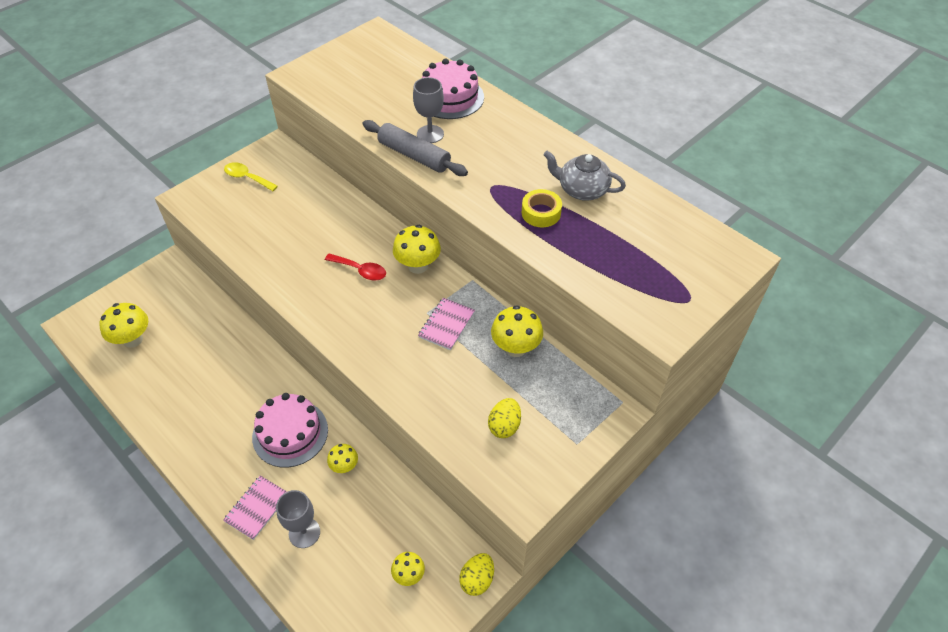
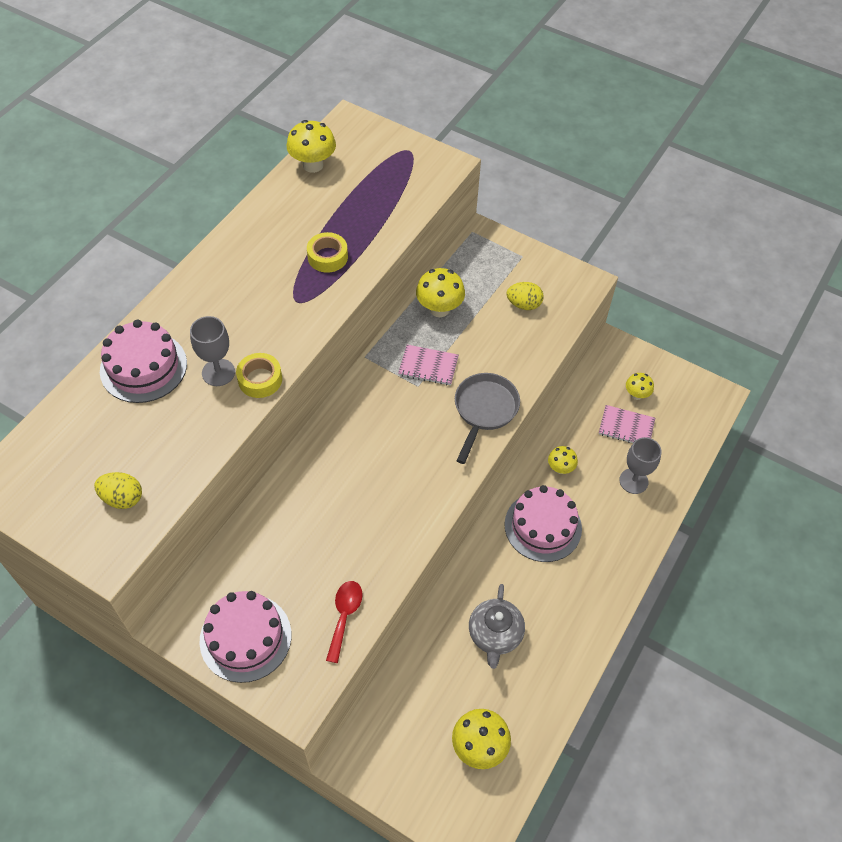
camera: 105 degrees left, 5 degrees up
(247, 178) = (245, 637): yellow spoon -> pink cake
(257, 508) = (627, 528): pink notebook -> pink notebook (626, 427)
(360, 270) = (377, 458): red spoon -> red spoon (344, 616)
(381, 358) = (484, 410): none -> grey pan
(414, 155) = (260, 379): grey rolling pin -> yellow tape
(418, 266) = (357, 407): yellow mushroom -> yellow mushroom (313, 165)
(477, 580) = (620, 349): yellow egg -> yellow egg (122, 498)
(582, 190) = (286, 230): grey teapot -> grey teapot (495, 634)

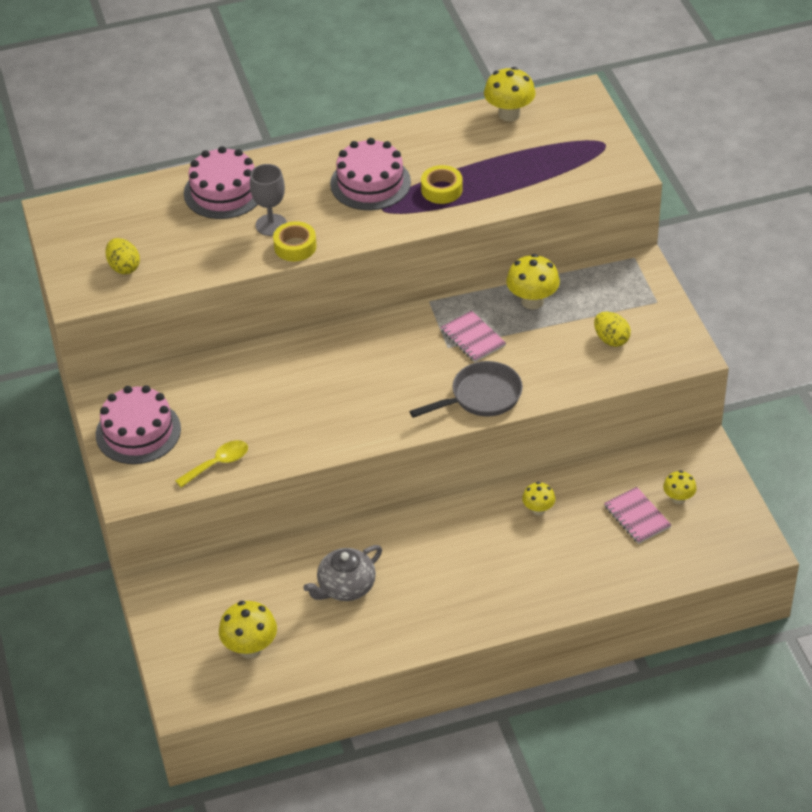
camera: 45 degrees right, 10 degrees down
(344, 616) = (218, 463): red spoon -> yellow spoon
(543, 526) = (472, 541): pink cake -> pink cake (370, 183)
(633, 481) = (593, 560): grey goblet -> none

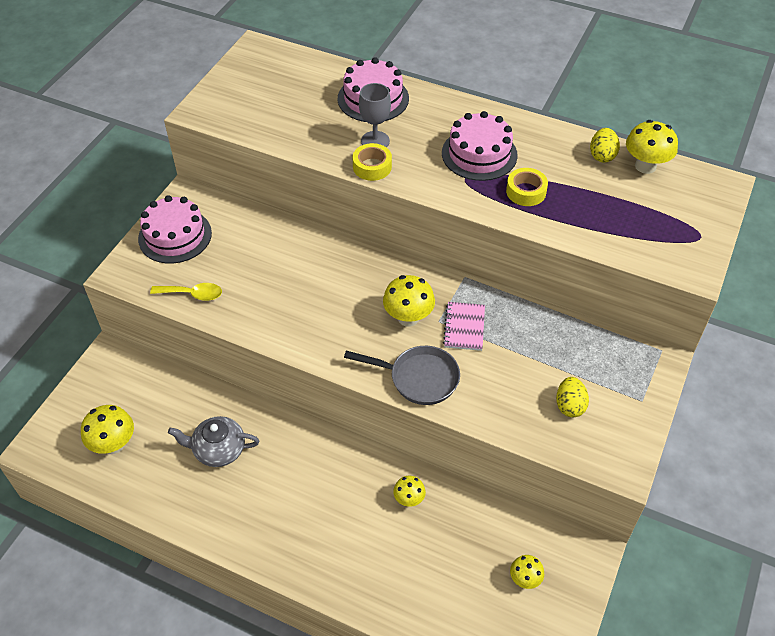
camera: 40 degrees right, 5 degrees up
(124, 267) = (249, 110): yellow egg -> yellow egg (602, 155)
(532, 301) = (540, 330): yellow mushroom -> yellow mushroom (408, 318)
(637, 517) = (476, 567): pink notebook -> none

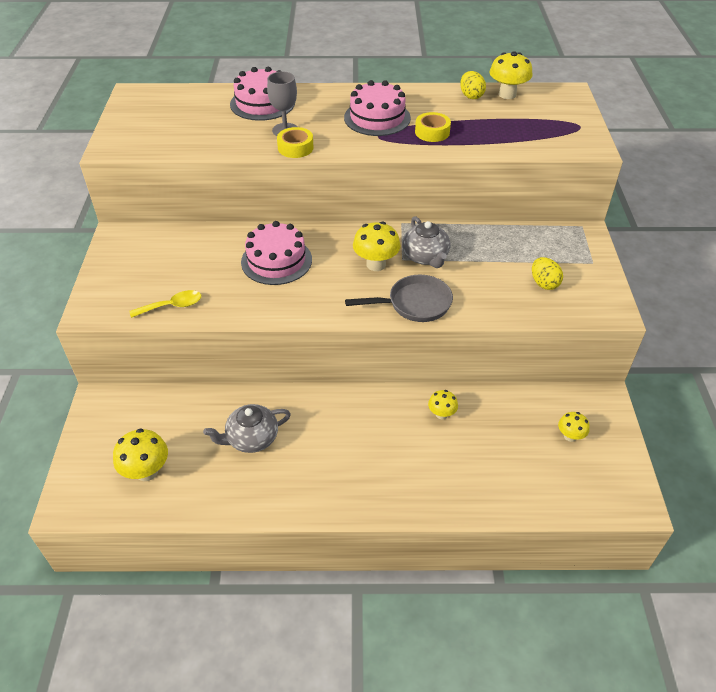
camera: 25 degrees left, 5 degrees down
(175, 236) = (126, 267): pink cake -> pink cake (276, 261)
(464, 327) = (425, 257): pink notebook -> grey teapot

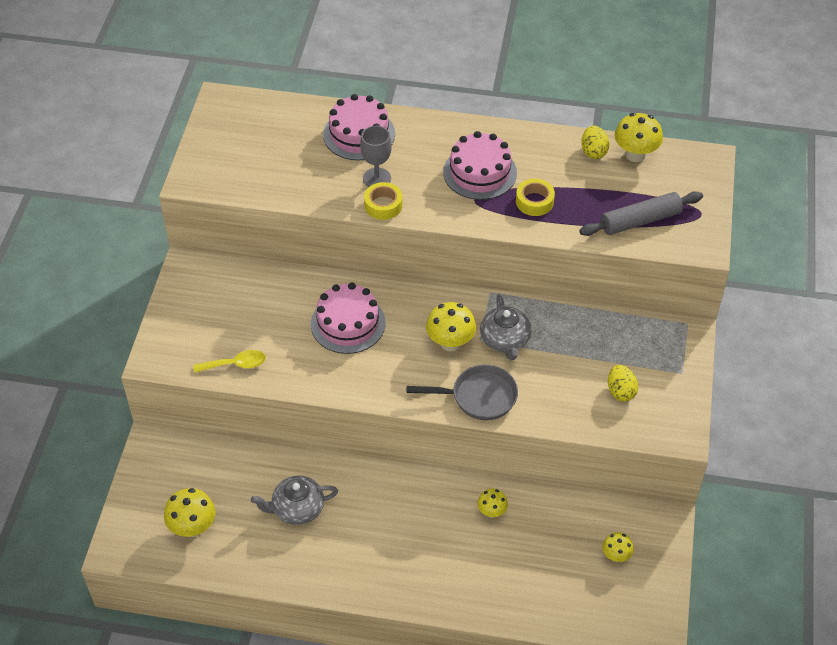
camera: 10 degrees right, 5 degrees up
(530, 136) = (640, 221): none -> grey rolling pin

